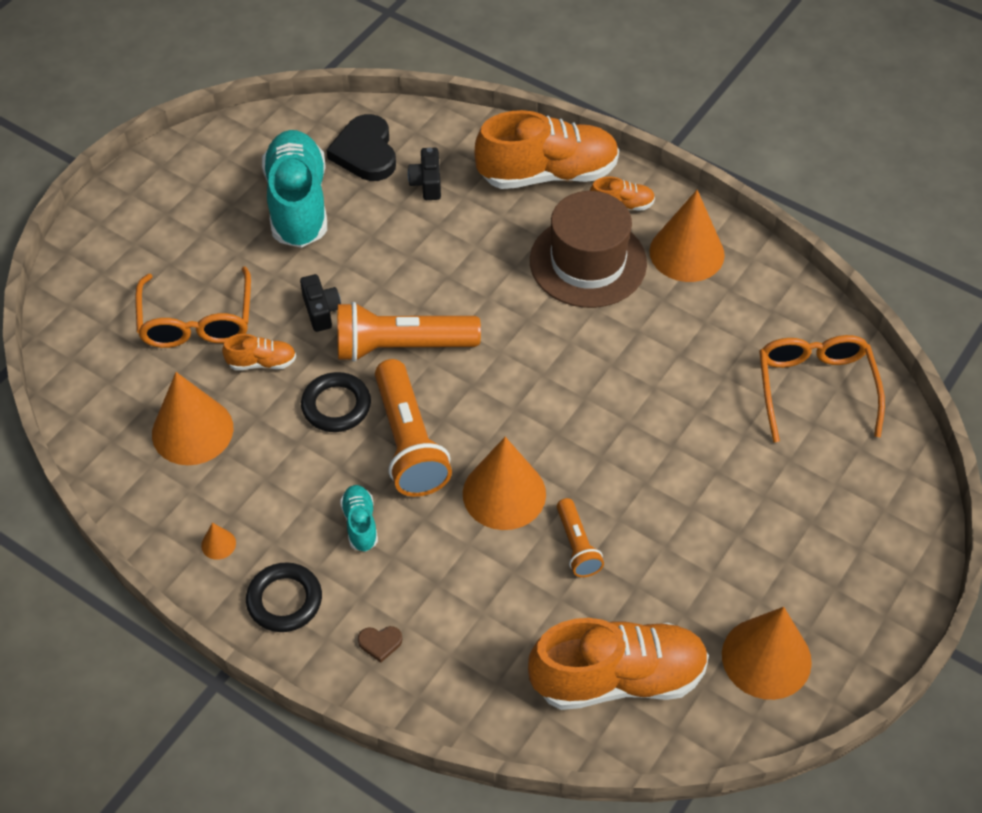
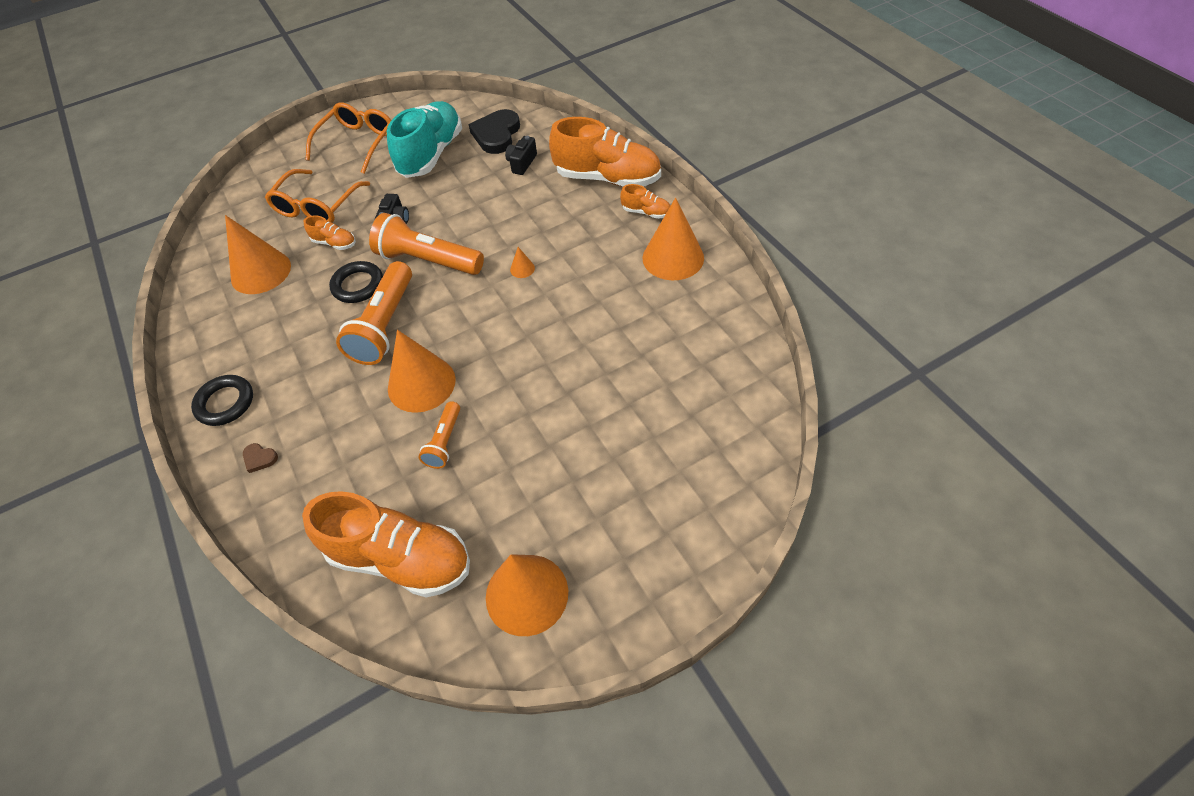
camera: 30 degrees right, 0 degrees up
(218, 544) = (217, 349): orange cone -> orange cone (522, 269)
(360, 524) = (312, 369): turquoise shoe -> none
(588, 262) = (595, 243): brown hat -> none
(815, 388) = (710, 388): orange glasses -> orange glasses (358, 143)

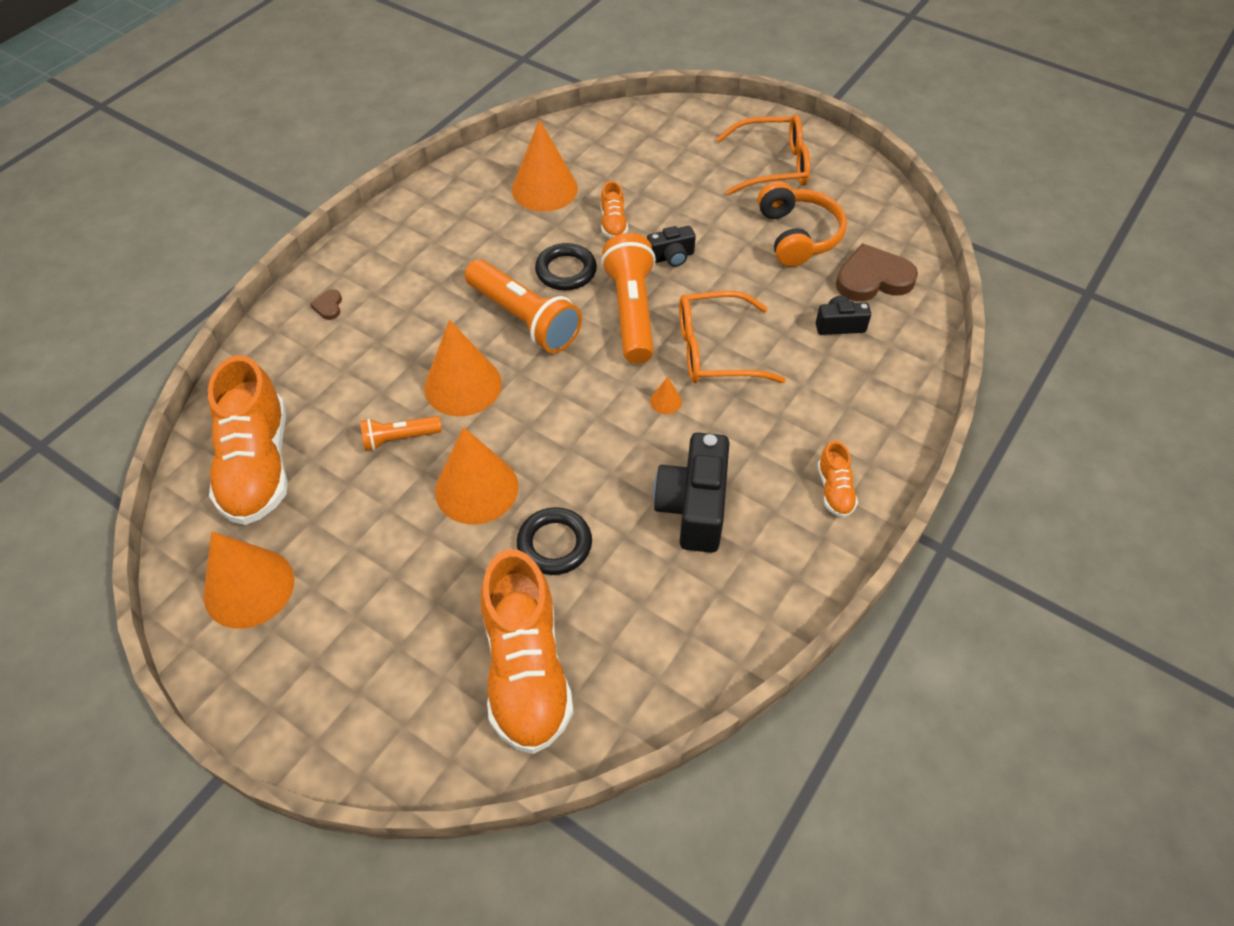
camera: 60 degrees right, 0 degrees up
(225, 403) = (379, 249): black ring -> black ring (554, 544)
(317, 206) = (656, 183): orange glasses -> orange glasses (715, 350)
(385, 325) = (524, 319): orange flashlight -> orange flashlight turned 120 degrees counterclockwise
(431, 154) = (797, 235): turquoise shoe -> orange headphones
(496, 135) = (873, 279): black heart -> brown heart
(608, 178) = (871, 424): orange shoe -> orange shoe (526, 670)
(618, 283) = (694, 507): none -> black camera
(673, 257) = (770, 550): orange cone -> orange cone (476, 488)

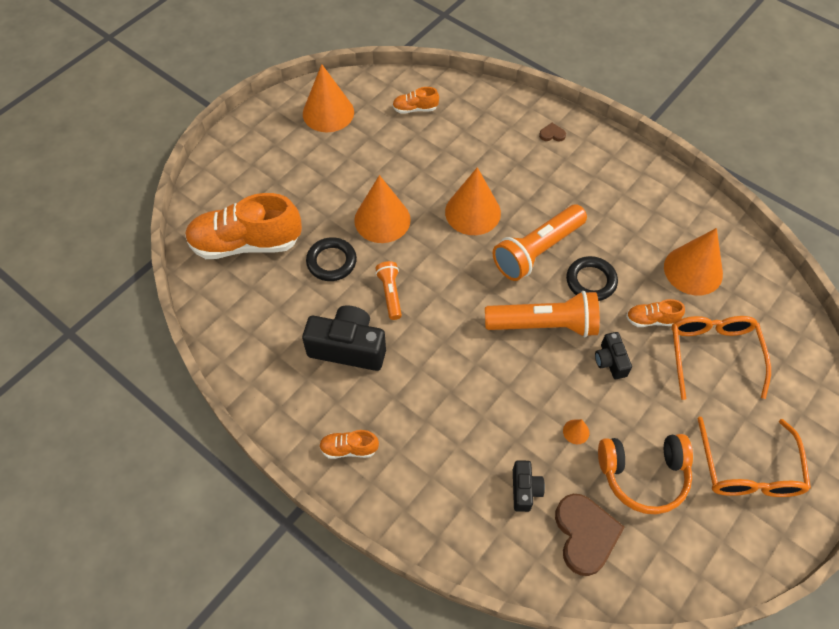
camera: 95 degrees right, 5 degrees up
(258, 465) = (415, 109): orange shoe -> orange shoe, size x0.45
(399, 438) = (428, 178): orange flashlight -> orange flashlight (390, 294)
(665, 401) = (447, 340): orange cone -> orange cone (576, 431)
(715, 350) = (499, 382): orange glasses -> orange glasses (713, 354)

